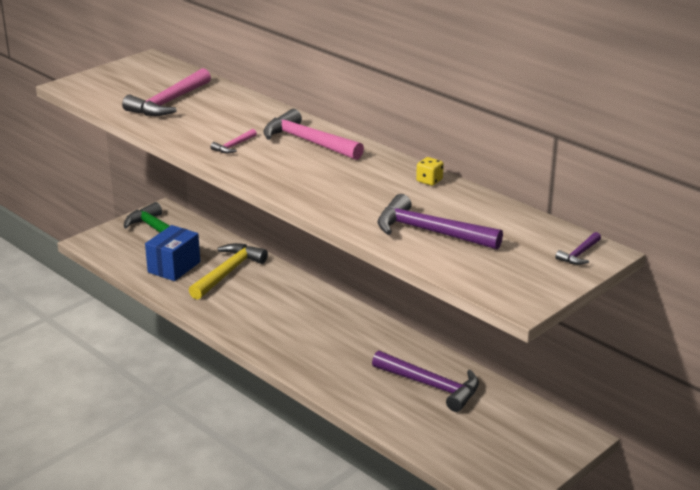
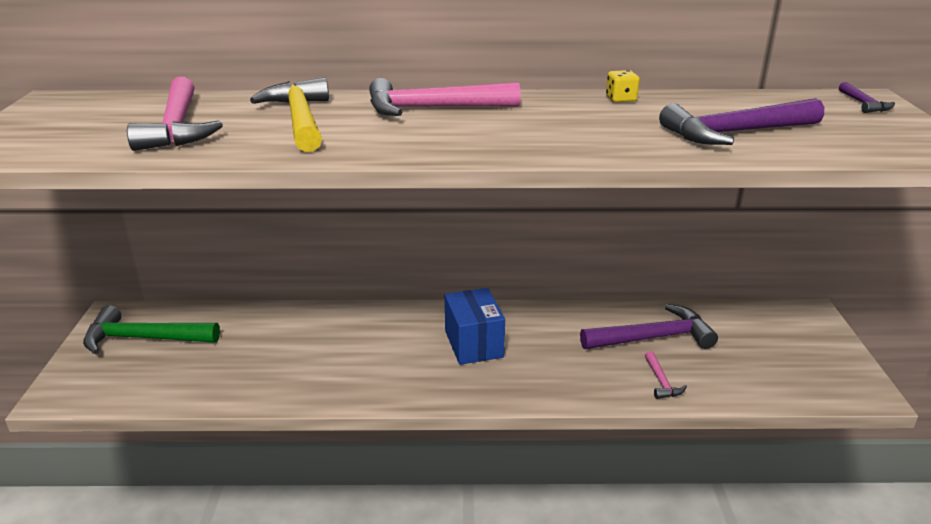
camera: 45 degrees left, 0 degrees up
(174, 267) = (222, 366): blue box -> blue box (474, 344)
(228, 272) = (295, 340): yellow hammer -> yellow hammer (300, 119)
(233, 146) = (363, 138): pink hammer -> pink hammer (661, 382)

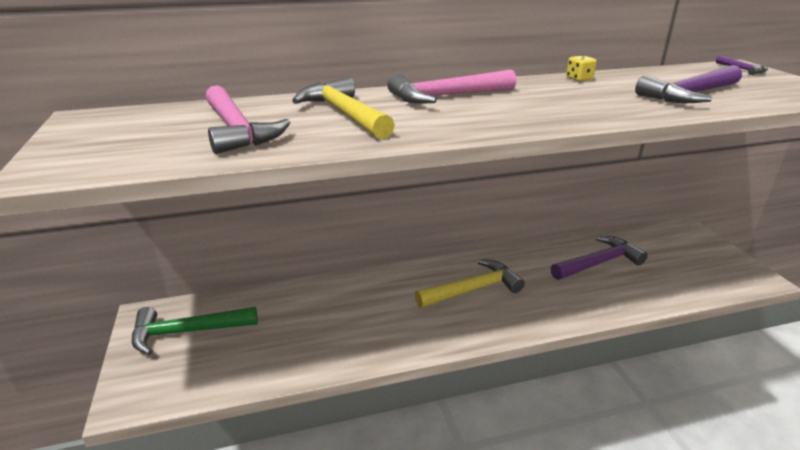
camera: 15 degrees left, 0 degrees up
(474, 344) = (473, 289): blue box -> yellow hammer
(661, 382) = (626, 295): pink hammer -> none

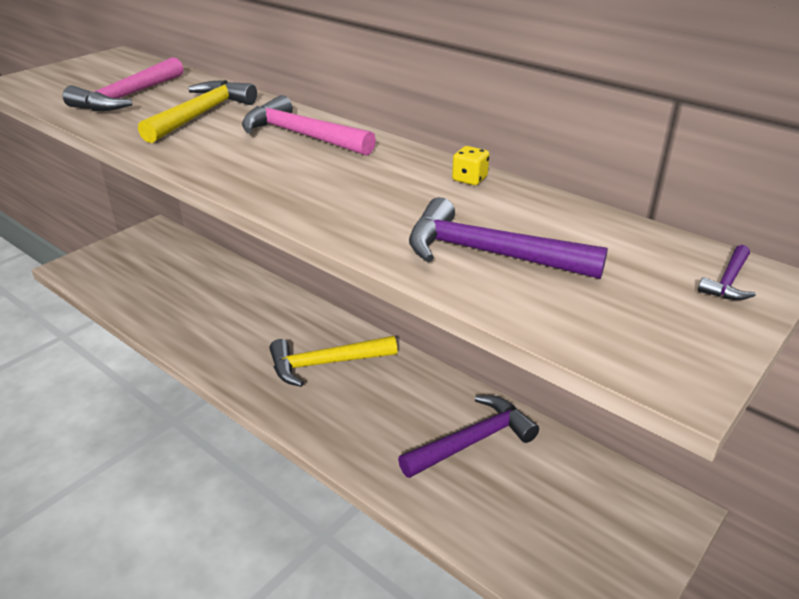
camera: 55 degrees right, 5 degrees up
(187, 332) = (148, 253): green hammer -> none
(473, 289) = (325, 364): yellow hammer -> yellow hammer turned 135 degrees clockwise
(598, 263) = (472, 441): purple hammer -> purple hammer turned 60 degrees counterclockwise

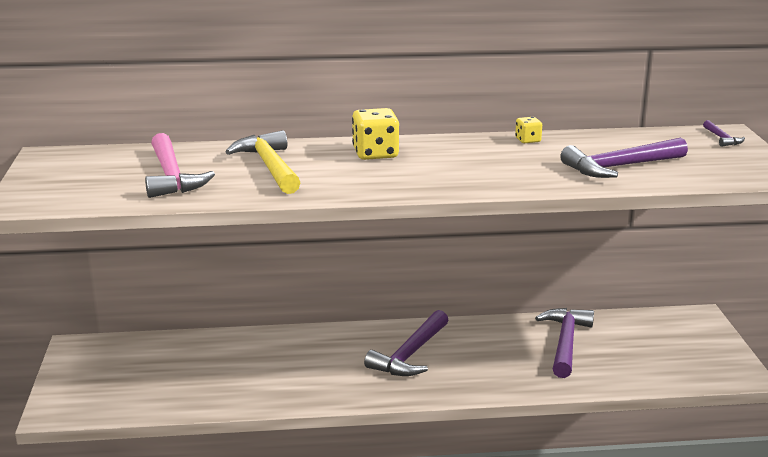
camera: 45 degrees left, 10 degrees down
(301, 135) = (375, 154): pink hammer -> yellow dice
(325, 364) = (410, 354): yellow hammer -> purple hammer

